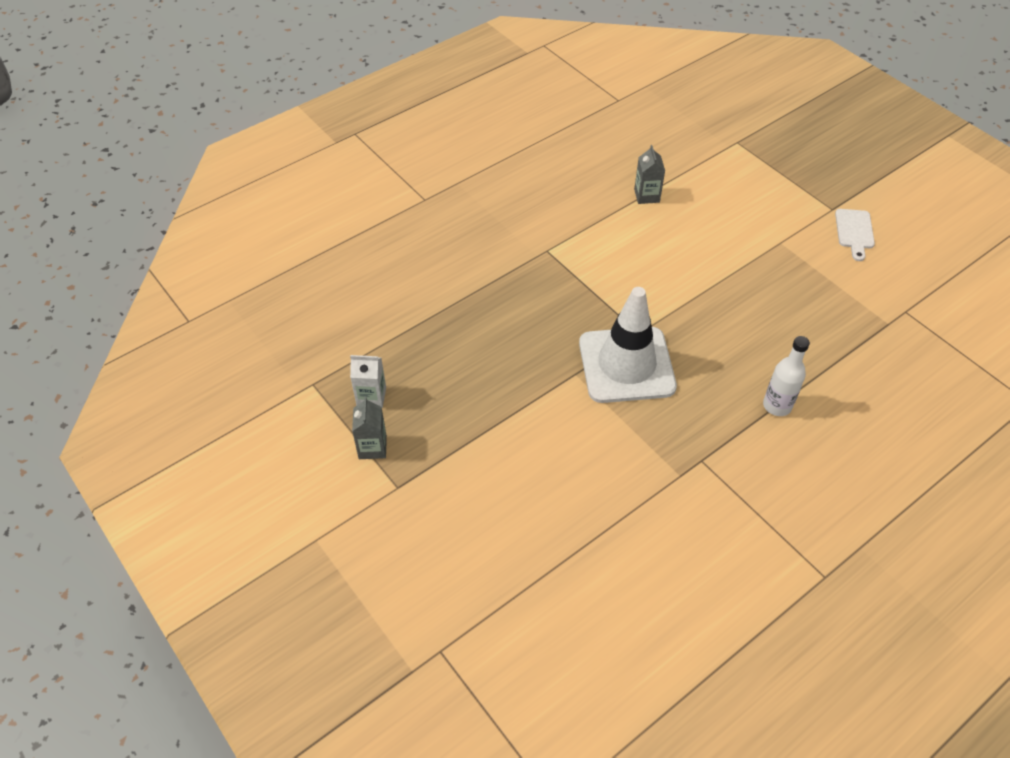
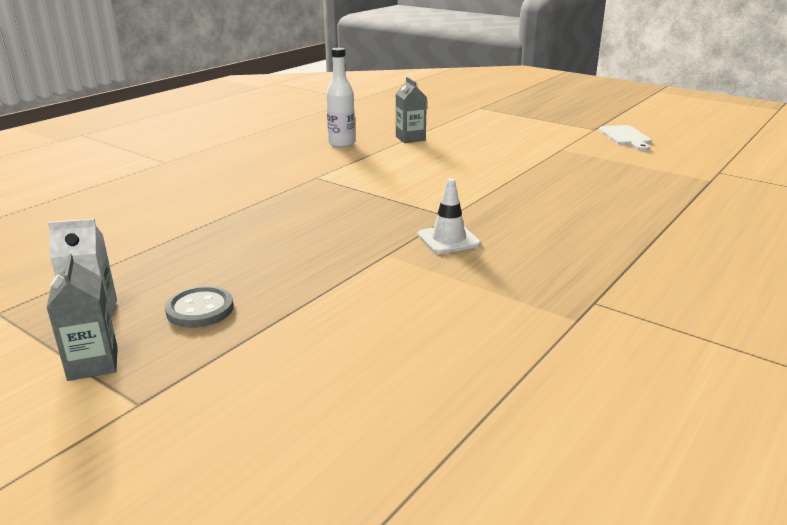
camera: 15 degrees left, 25 degrees down
(438, 409) = (200, 309): none -> grey button
(626, 365) = (448, 239): white traffic cone -> white traffic cone, size x0.45
(777, 406) = (649, 246): white bottle -> white bottle (341, 144)

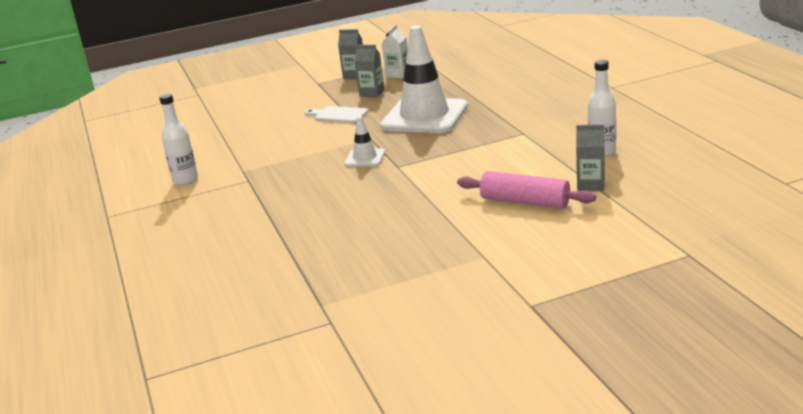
camera: 125 degrees right, 0 degrees up
(200, 309) = (371, 93): grey button -> grey carton
(292, 237) = (424, 116): none -> white traffic cone
(463, 152) = (525, 202): none -> pink rolling pin
(626, 137) = (481, 313): white cutting board -> white cutting board (338, 115)
(670, 364) = (185, 180): none -> white bottle

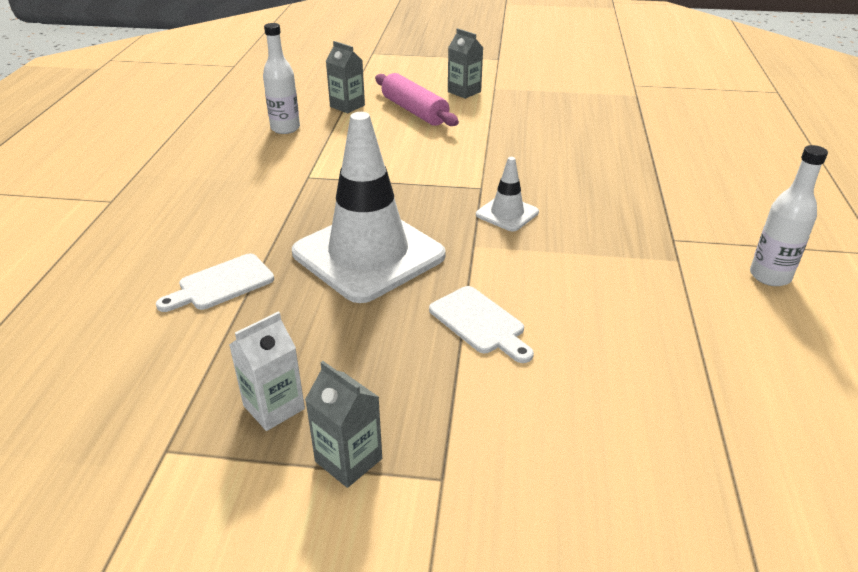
camera: 155 degrees left, 10 degrees up
(371, 93) = (377, 363): grey carton -> grey carton (464, 92)
(480, 86) = (221, 284): none -> white cutting board

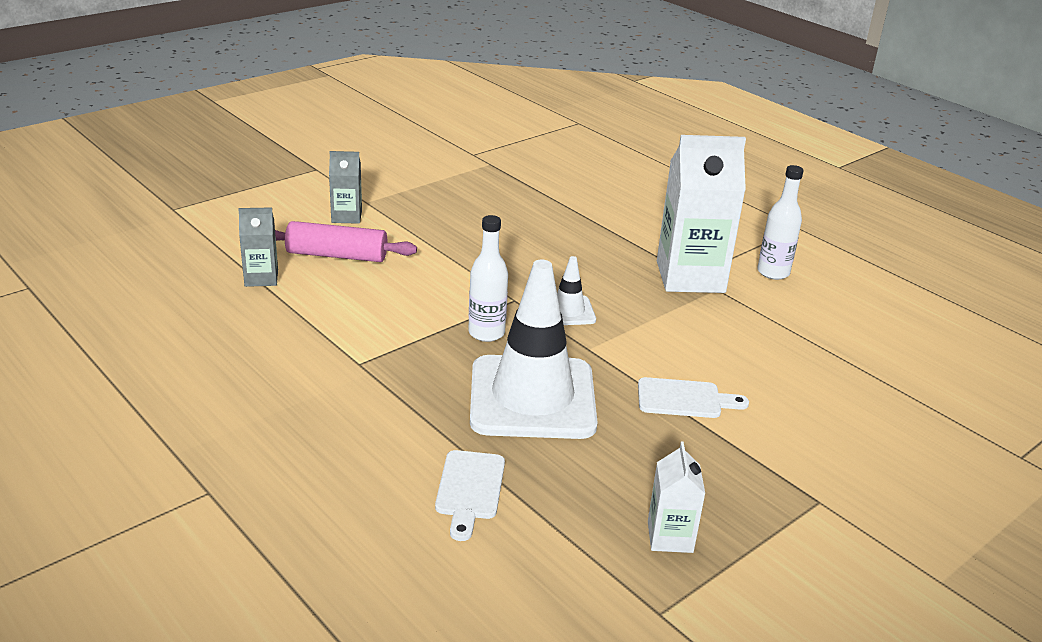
camera: 50 degrees left, 5 degrees down
(285, 128) = (243, 329): white bottle -> white bottle (486, 333)
(348, 460) = (763, 530): grey carton -> none
(668, 239) = (690, 277): none -> white carton

